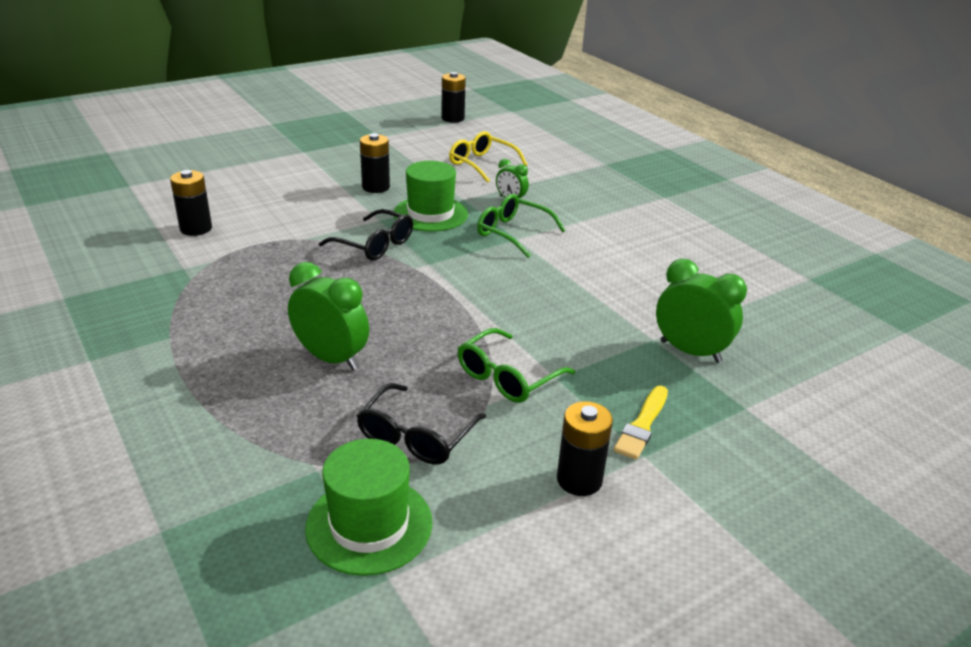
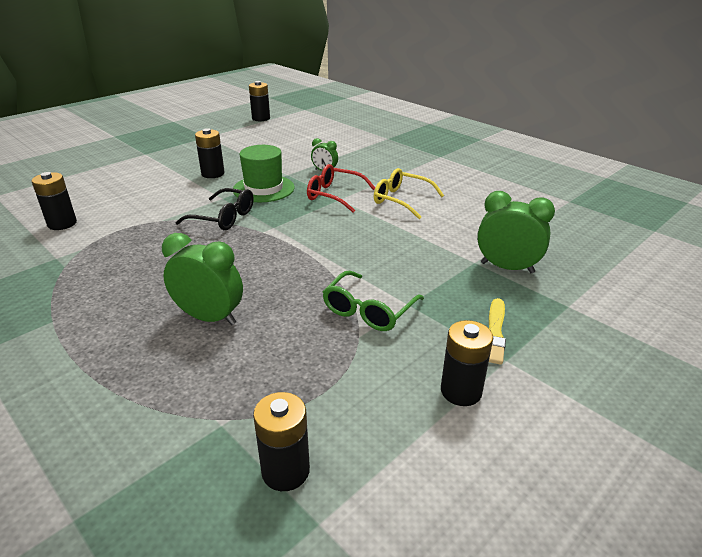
camera: 10 degrees left, 0 degrees up
(369, 525) = (285, 471): green hat -> black battery
(416, 436) = (305, 376): black glasses -> none
(481, 164) = (293, 148): yellow glasses -> yellow glasses (401, 200)
(512, 233) = (334, 195): green glasses -> red glasses

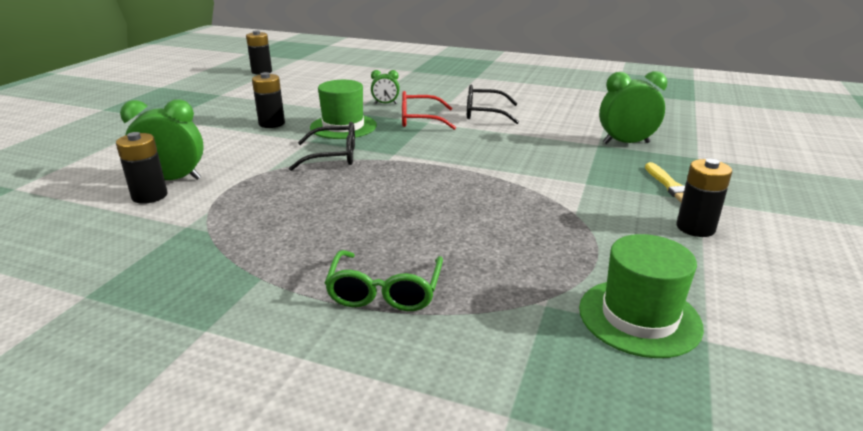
camera: 25 degrees left, 5 degrees down
(209, 317) = (427, 233): green clock -> green clock (173, 180)
(285, 471) = (639, 317): black battery -> green hat
(368, 311) = (559, 195): green glasses -> green glasses (385, 292)
(401, 200) = (484, 113): yellow glasses -> black glasses

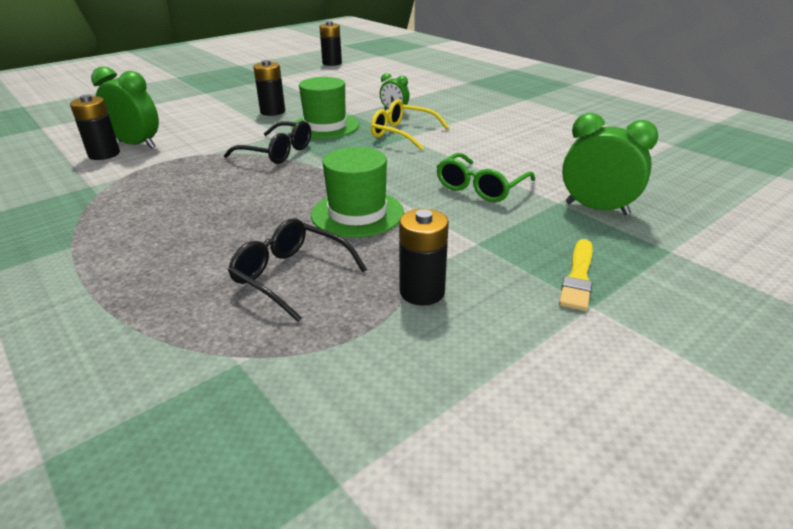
camera: 30 degrees right, 5 degrees up
(385, 292) = (131, 293): green glasses -> green glasses (480, 187)
(419, 120) = (402, 133): red glasses -> yellow glasses
(484, 113) = (477, 139): black glasses -> black glasses (290, 275)
(639, 317) = (307, 418): green hat -> green hat (357, 213)
(695, 228) = (533, 338): black battery -> black battery (422, 292)

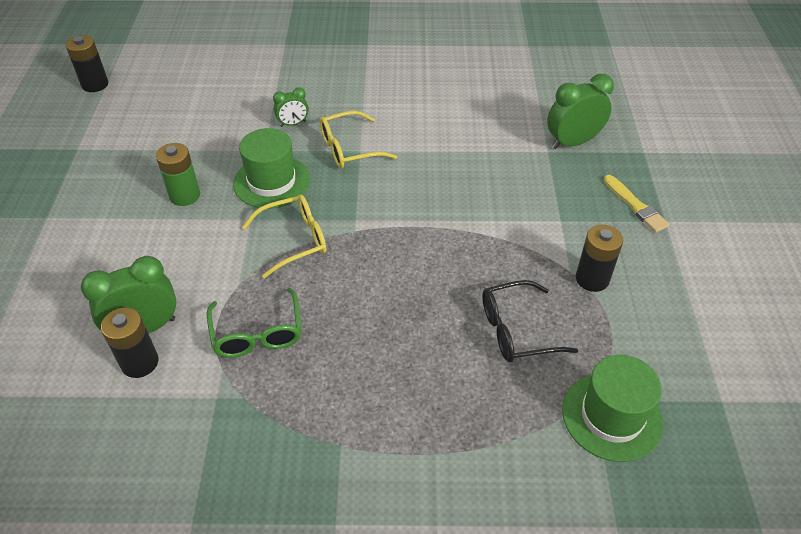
camera: 50 degrees left, 15 degrees up
(272, 111) = (185, 195): black battery -> green battery
(277, 152) = (295, 240): black glasses -> yellow glasses
(357, 213) = (462, 252): green hat -> green hat (612, 416)
(480, 187) = (490, 170): green glasses -> green glasses (257, 334)

